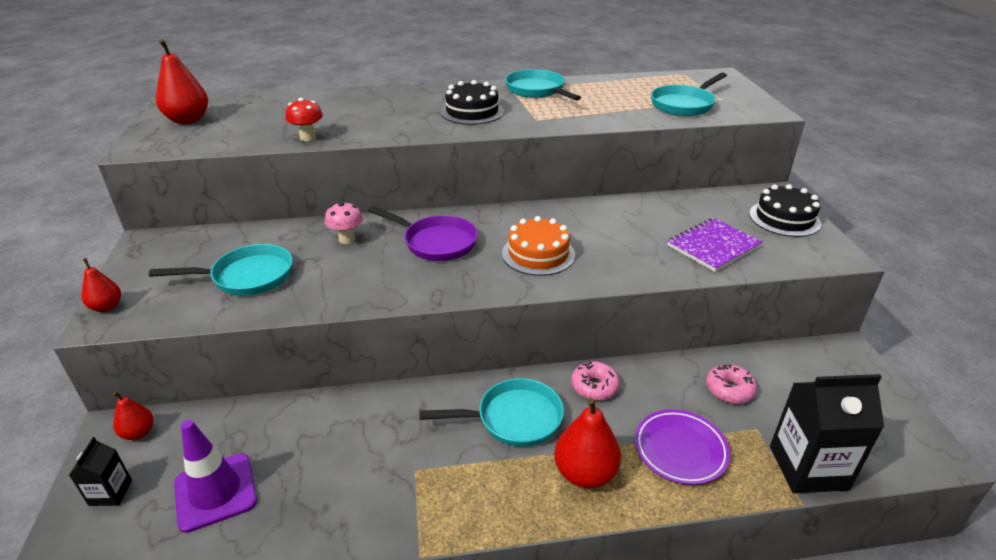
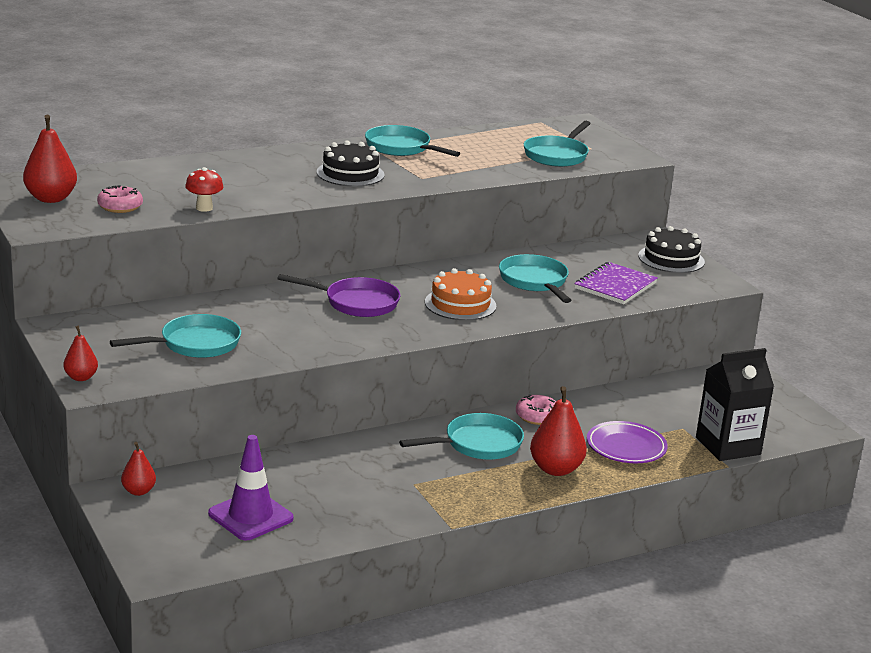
camera: 20 degrees left, 10 degrees down
(110, 493) = (155, 528): black carton -> none
(347, 239) = (265, 307): pink mushroom -> none
(628, 233) = (534, 282): none -> turquoise pan
(729, 389) = (653, 406): pink donut -> pink donut (120, 207)

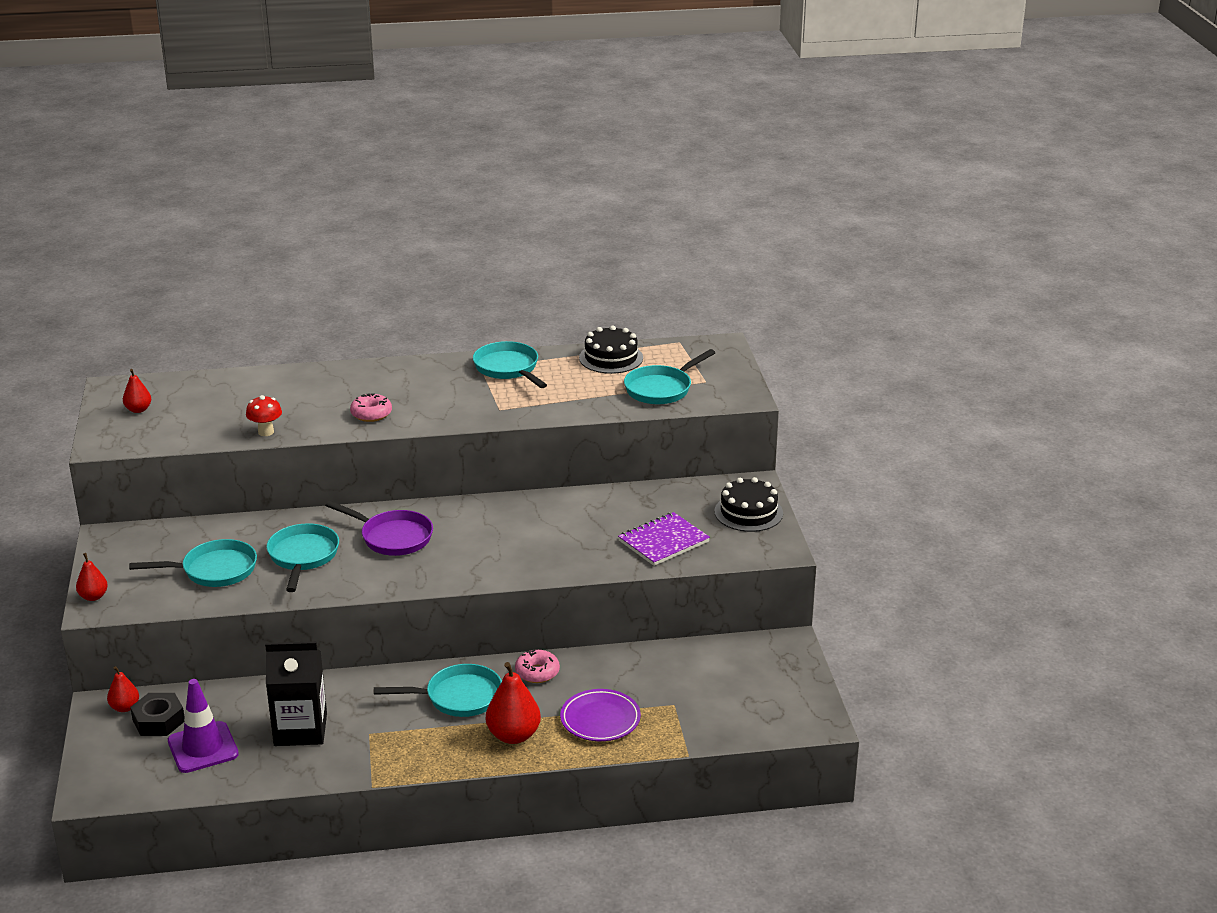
camera: 20 degrees right, 5 degrees up
(50, 198) = (138, 410): red pear -> red pear, size x0.58
(120, 207) = (192, 424): pink donut -> pink donut (371, 414)
(184, 498) = (158, 720): none -> black nut
(350, 173) = (434, 398): black cake -> black cake (611, 358)
(460, 304) = (491, 549): orange cake -> none
(534, 282) = (584, 528): turquoise pan -> turquoise pan (303, 557)
(728, 446) = (705, 732): black carton -> black carton (300, 729)

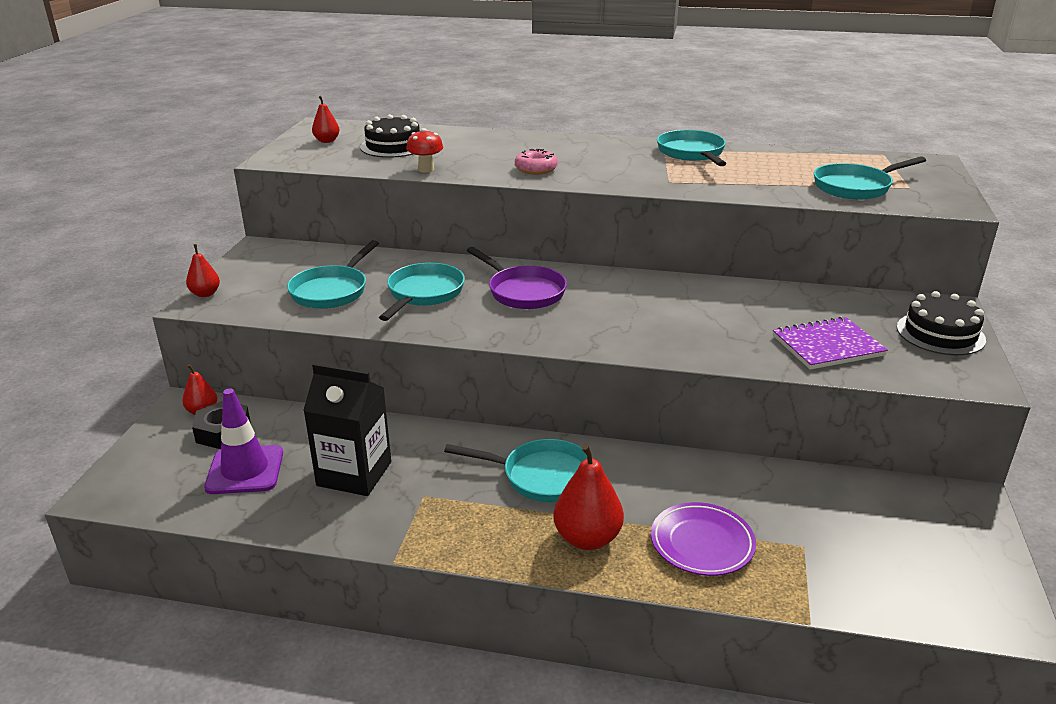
camera: 20 degrees right, 0 degrees up
(214, 570) = (332, 291): turquoise pan -> turquoise pan turned 105 degrees clockwise
(537, 672) = (642, 468): pink donut -> none
(611, 358) = (804, 158): black cake -> black cake (393, 146)

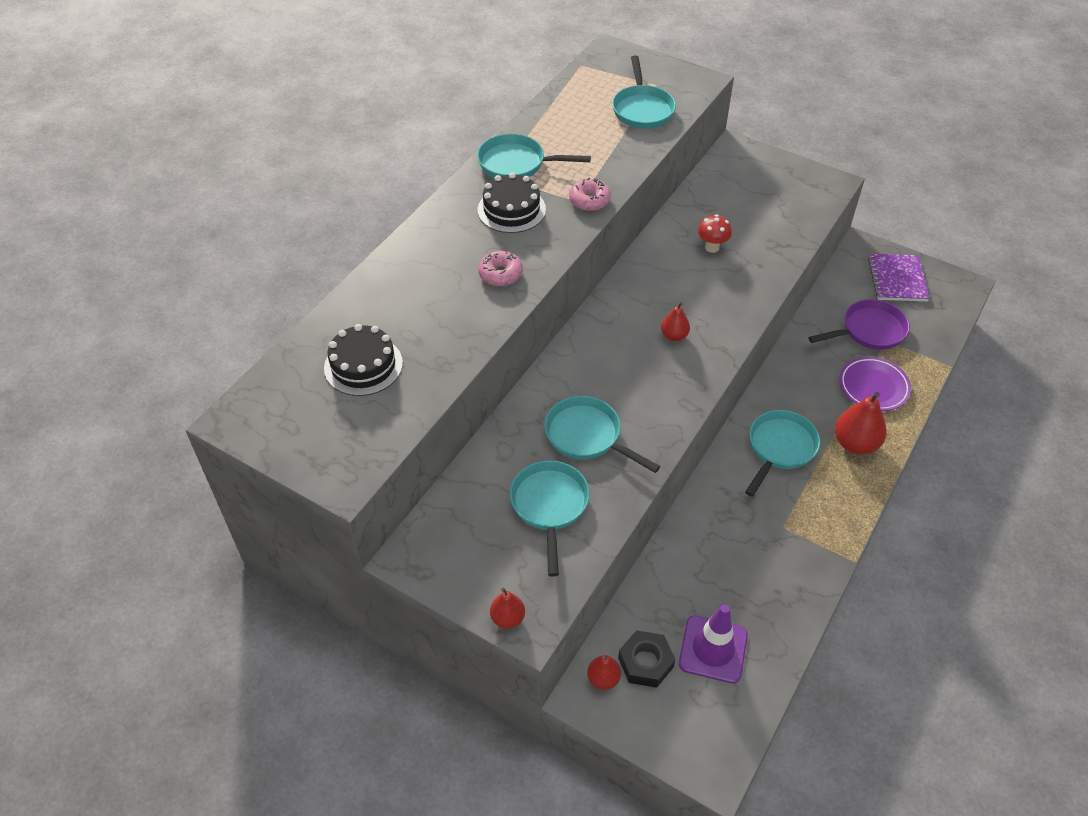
camera: 70 degrees left, 20 degrees up
(327, 141) = (305, 421): red pear -> red pear (674, 336)
(332, 291) = (549, 506): turquoise pan -> turquoise pan turned 135 degrees counterclockwise
(354, 474) = (742, 568): black carton -> none
(426, 169) = (455, 353): red mushroom -> red mushroom (712, 247)
(523, 292) = (613, 366): purple pan -> purple pan (869, 331)
(676, 185) = (589, 200): none -> pink donut
(827, 346) = (767, 228): purple notebook -> purple notebook (897, 279)
(940, 333) = (769, 170): black cake -> black cake (511, 209)

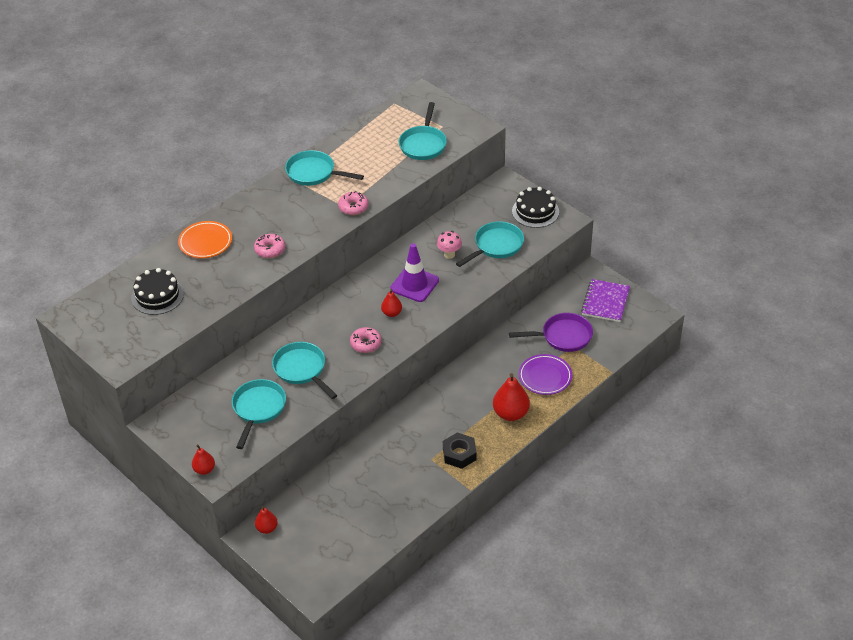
camera: 15 degrees right, 5 degrees down
(405, 277) = (205, 242): none -> orange plate
(511, 209) = (296, 206): black cake -> black cake (535, 211)
(645, 662) = (298, 524): black nut -> black nut (459, 454)
(658, 384) = (366, 344): none -> pink donut
(712, 247) = (449, 254): red mushroom -> pink mushroom
(713, 649) = (346, 525): purple traffic cone -> purple traffic cone (414, 284)
(780, 448) = (454, 407): turquoise pan -> turquoise pan (496, 246)

